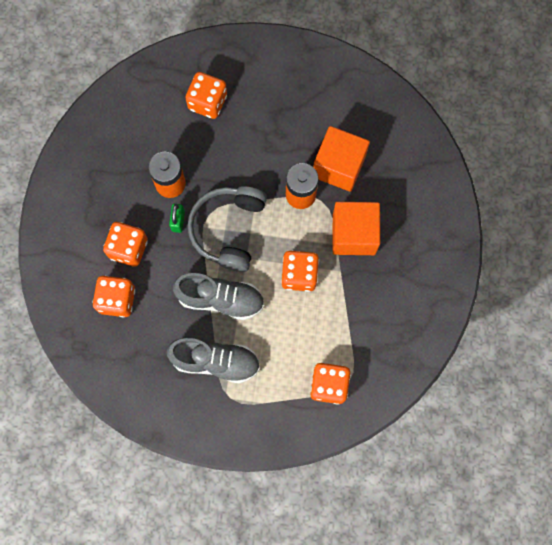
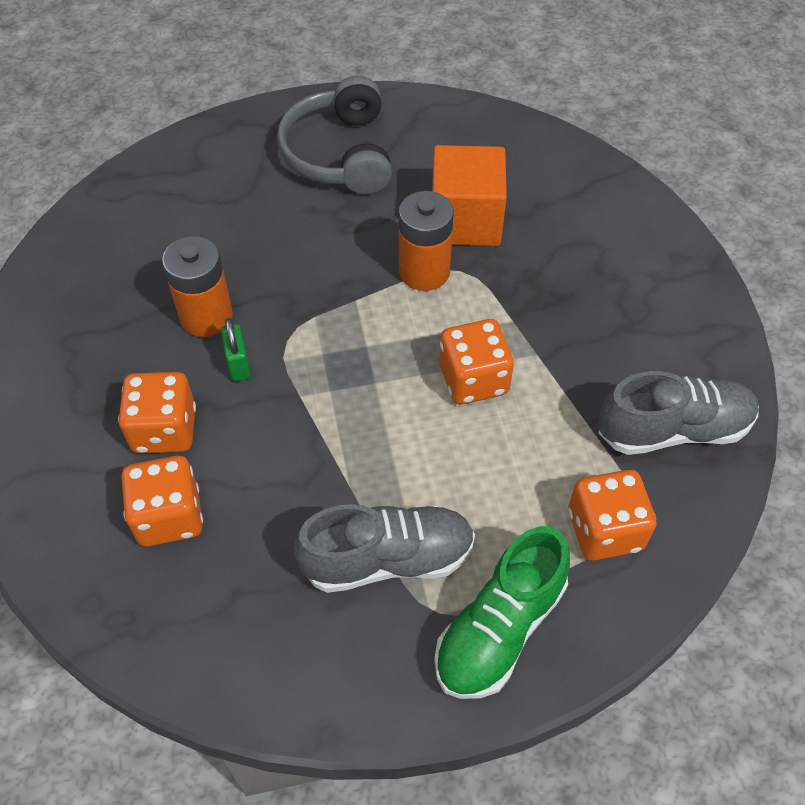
camera: 20 degrees left, 20 degrees down
(207, 102) = (228, 198): orange dice -> none
(220, 299) = (356, 456): grey shoe -> grey shoe (673, 429)
(228, 229) = (328, 351): grey headphones -> grey headphones (339, 154)
(255, 416) = (499, 628): none -> green shoe
(354, 234) = (532, 299): orange cube -> none

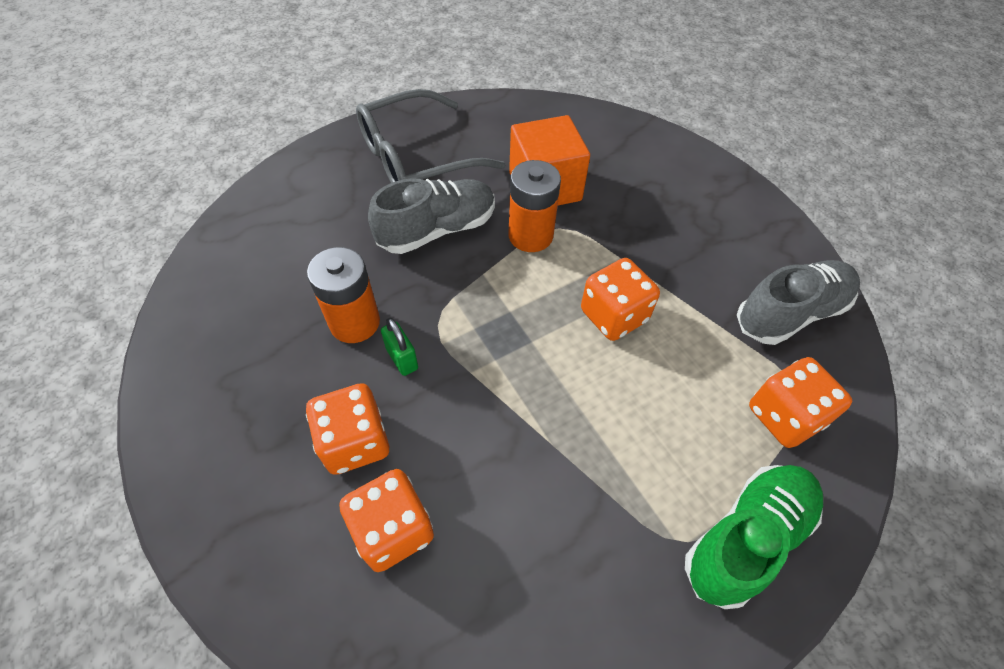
camera: 20 degrees left, 0 degrees up
(339, 154) = (417, 157): grey headphones -> grey glasses
(387, 559) = (617, 504): grey shoe -> grey shoe (437, 230)
(499, 628) = (746, 538): green shoe -> green shoe turned 150 degrees counterclockwise

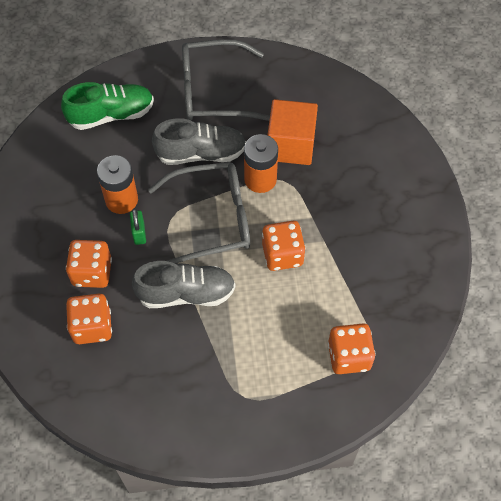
camera: 25 degrees right, 5 degrees up
(494, 304) = (211, 219): none -> grey glasses
(746, 538) = (278, 409): green shoe -> green shoe (111, 115)
(790, 313) = (400, 296): grey shoe -> grey shoe (186, 293)

